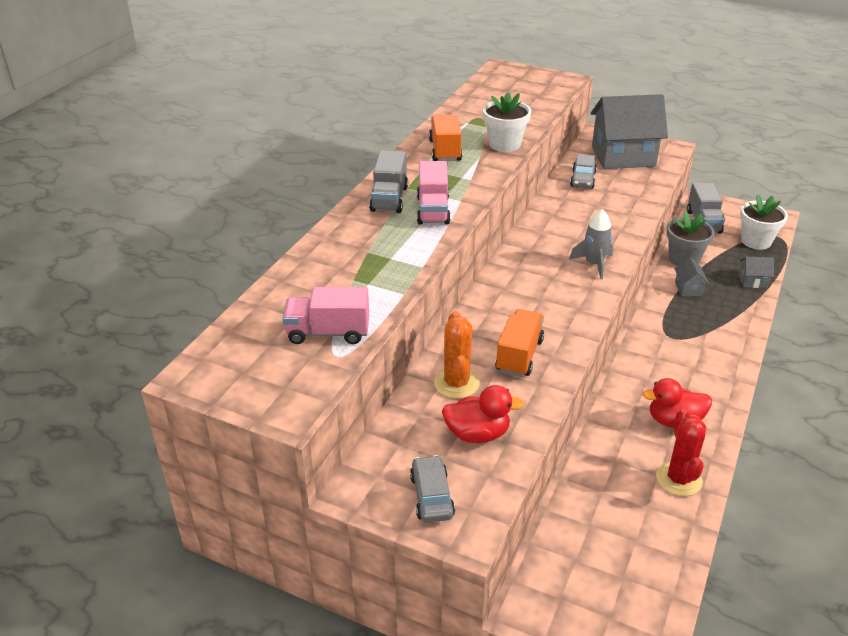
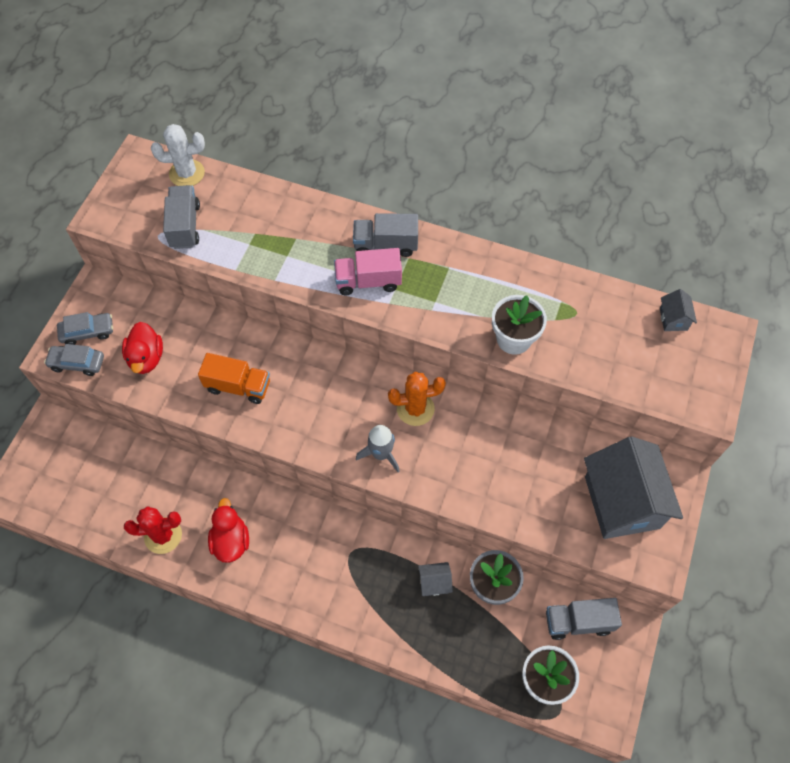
camera: 85 degrees right, 25 degrees up
(240, 332) = (187, 173): none -> white cactus
(328, 332) = (185, 226): pink truck -> grey truck
(445, 150) = (489, 284): orange truck -> none
(456, 383) = (203, 341): orange cactus -> orange cactus (415, 409)
(583, 179) = (554, 452): grey car -> grey car (77, 363)
(752, 281) = (457, 658): grey house -> grey house (673, 319)

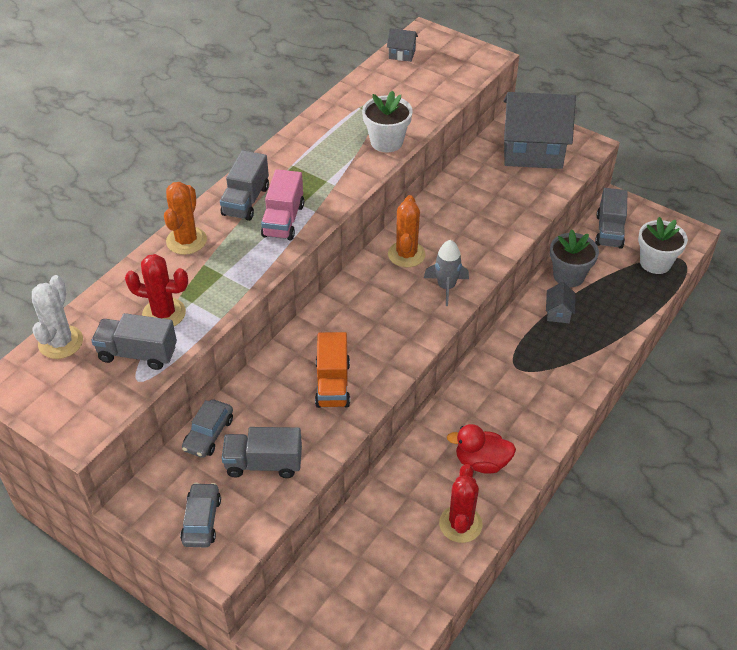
camera: 75 degrees left, 15 degrees down
(77, 363) = (242, 536): grey car -> grey car (209, 434)
(146, 358) = (263, 463): red duck -> grey truck
(231, 229) = (164, 313): none -> red cactus
(238, 386) = (332, 384): orange truck -> orange truck turned 150 degrees clockwise
(321, 217) = (186, 241): none -> orange cactus

